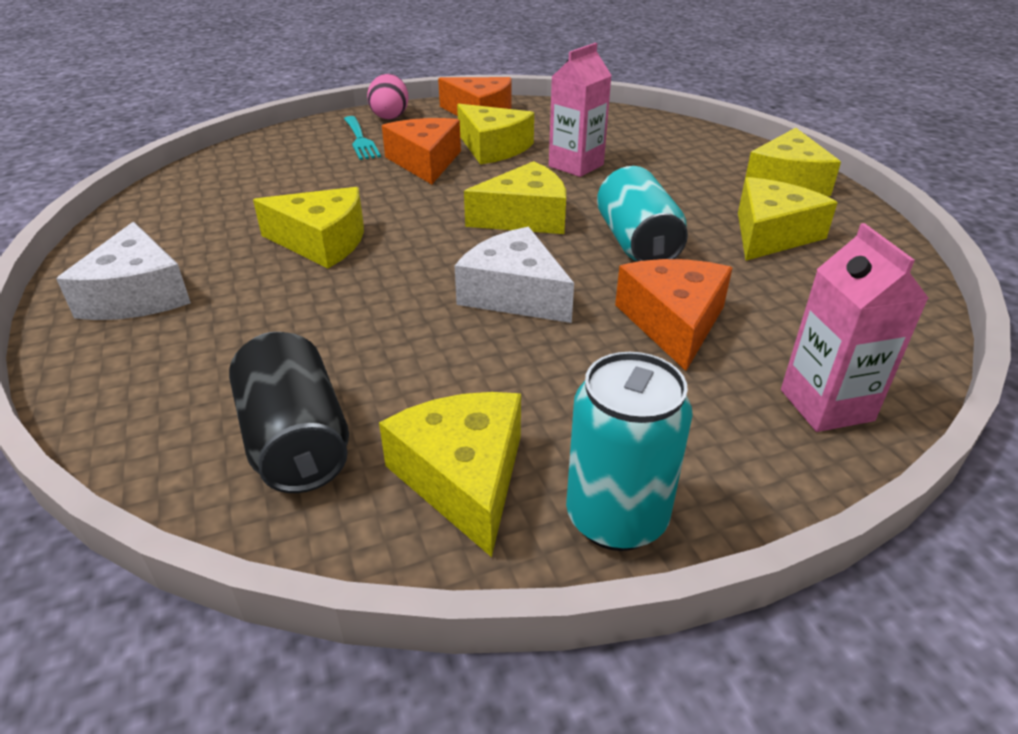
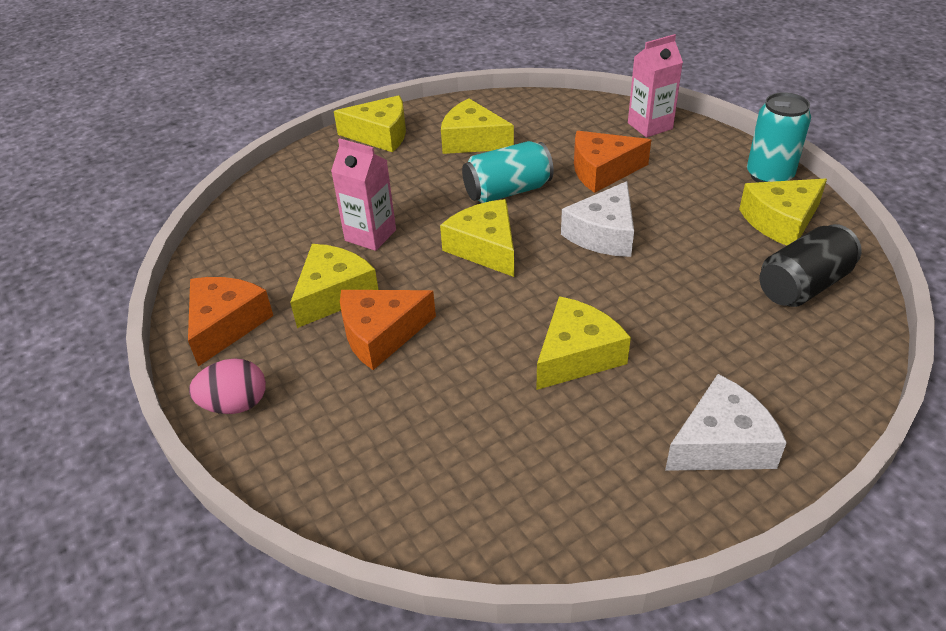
camera: 100 degrees left, 5 degrees up
(322, 242) = (576, 355): yellow cheese -> yellow cheese turned 45 degrees clockwise
(360, 140) = (324, 407): turquoise fork -> none

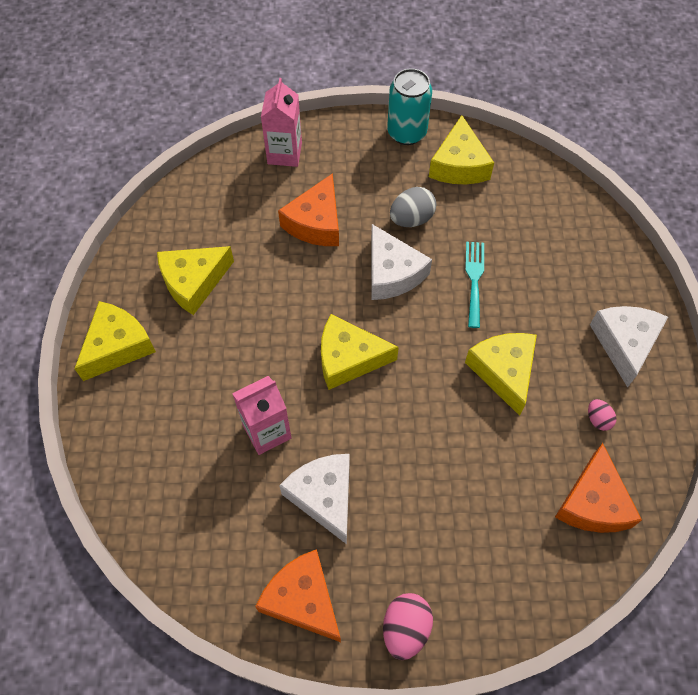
camera: 60 degrees left, 20 degrees up
(334, 294) = (324, 496): yellow cheese -> white cheese
(381, 334) = (397, 485): orange cheese -> orange cheese (593, 502)
(507, 191) = (288, 300): turquoise can -> none
(595, 459) = (598, 419): none -> pink egg
(661, 288) = (474, 279): none -> turquoise fork
(678, 219) = (411, 219): none -> grey egg
(803, 286) = (527, 203): black can -> none

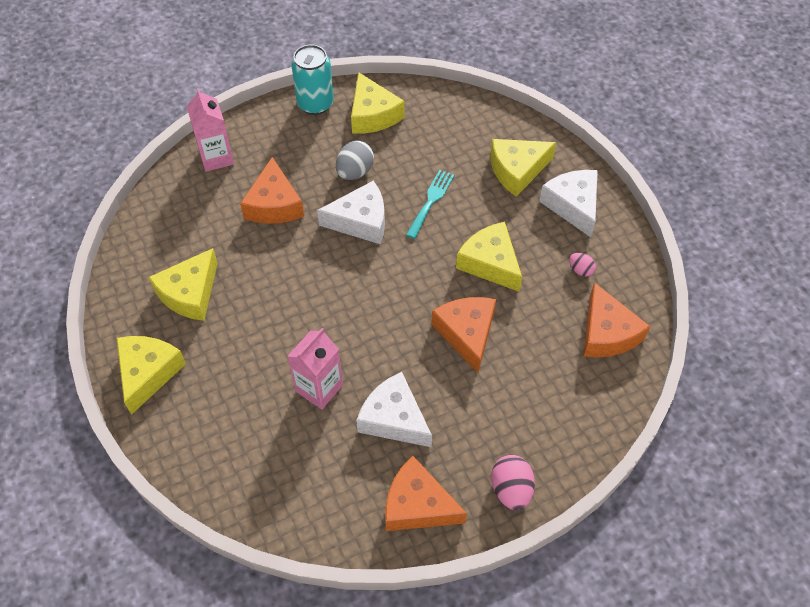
camera: 25 degrees left, 5 degrees down
(348, 358) = (358, 303): yellow cheese -> yellow cheese (517, 170)
(392, 273) = (361, 221): white cheese -> white cheese turned 45 degrees counterclockwise
(442, 438) = (466, 333): none -> orange cheese
(474, 279) = (431, 201): turquoise fork -> turquoise fork turned 45 degrees clockwise

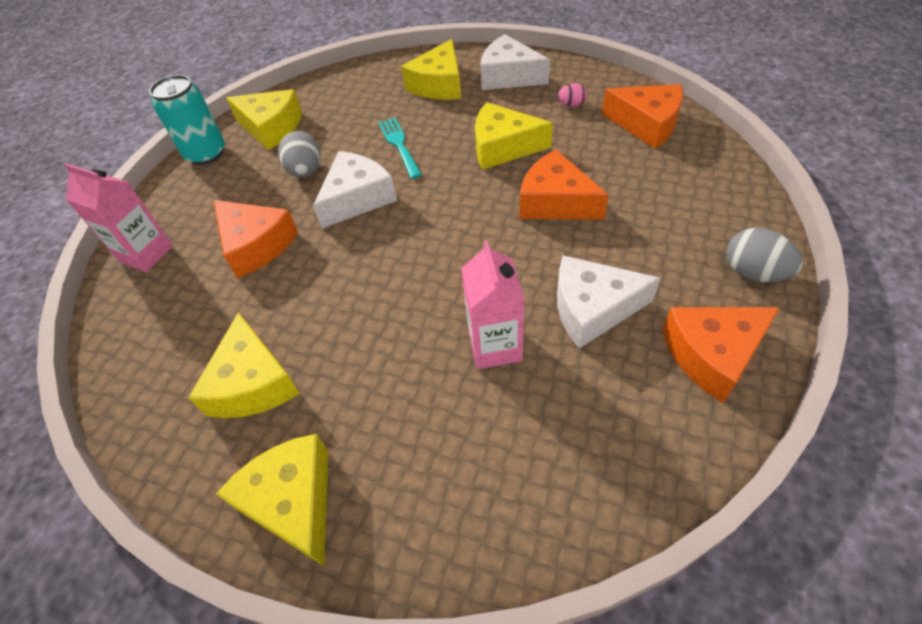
camera: 40 degrees left, 5 degrees down
(511, 489) = (753, 272): pink egg -> grey egg

